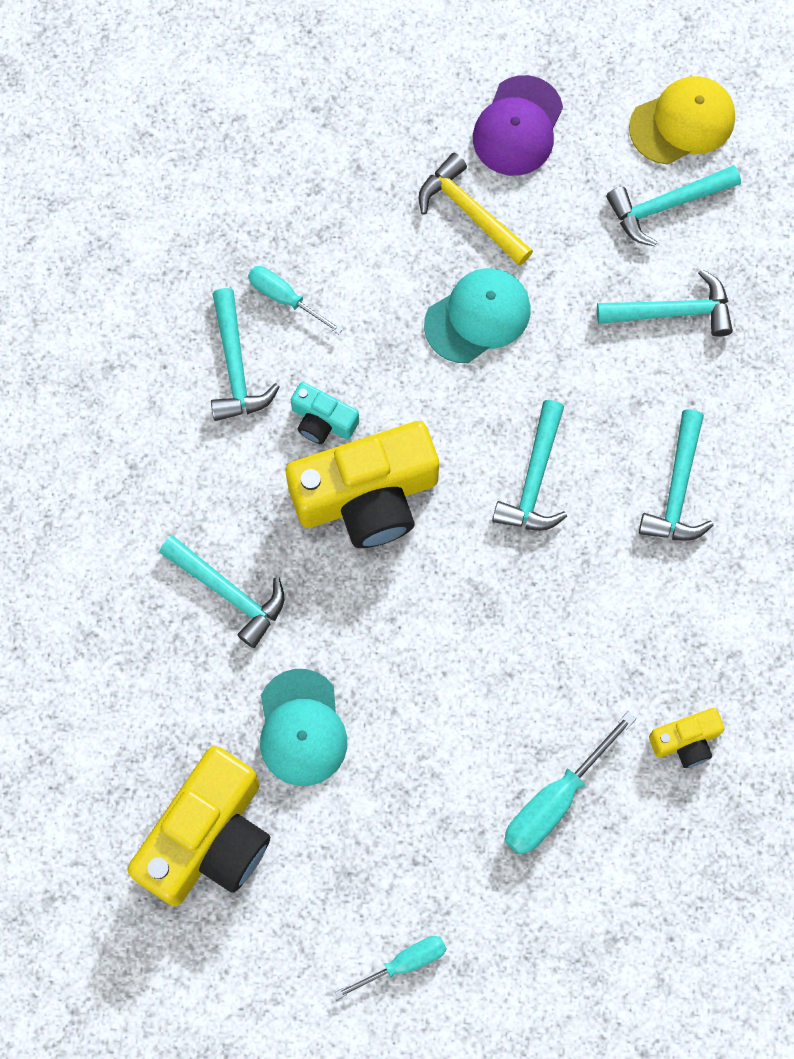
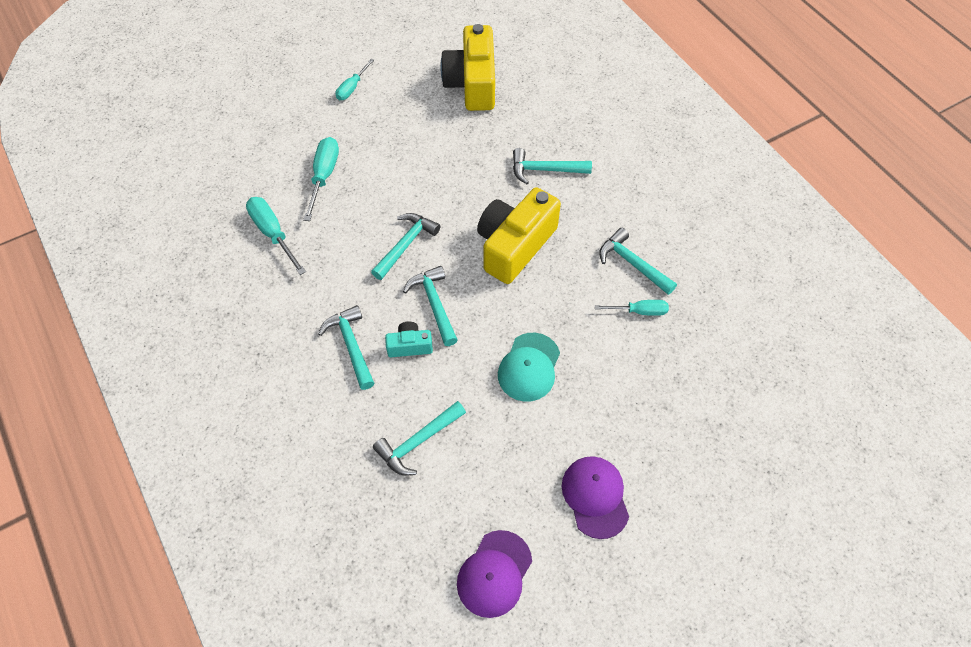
camera: 145 degrees right, 15 degrees down
(302, 728) = (465, 140): turquoise cap -> none
(322, 420) = (566, 266): turquoise camera -> turquoise camera (409, 346)
(470, 212) = (580, 423): yellow hammer -> none
(666, 205) = (466, 507): turquoise hammer -> turquoise hammer (405, 245)
(682, 122) = (494, 573): yellow cap -> purple cap
(686, 741) = (273, 233): yellow camera -> turquoise screwdriver

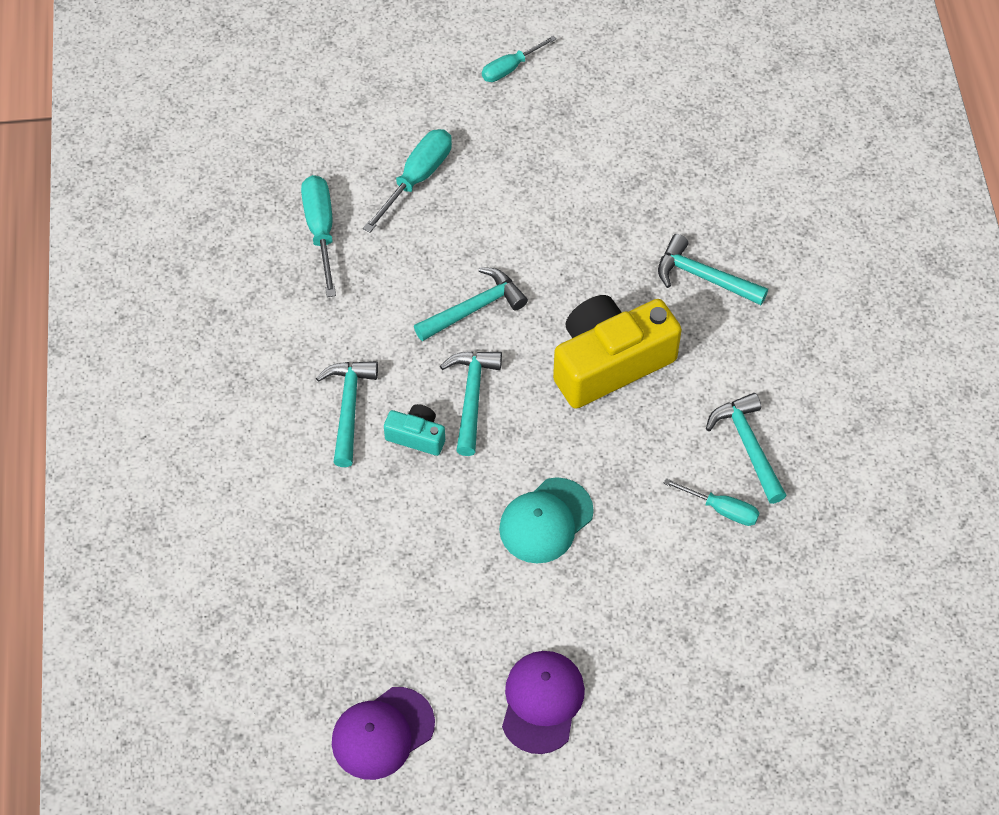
camera: 25 degrees right, 0 degrees up
(418, 442) = (371, 553): turquoise hammer -> none
(472, 83) = (672, 119): yellow camera -> none

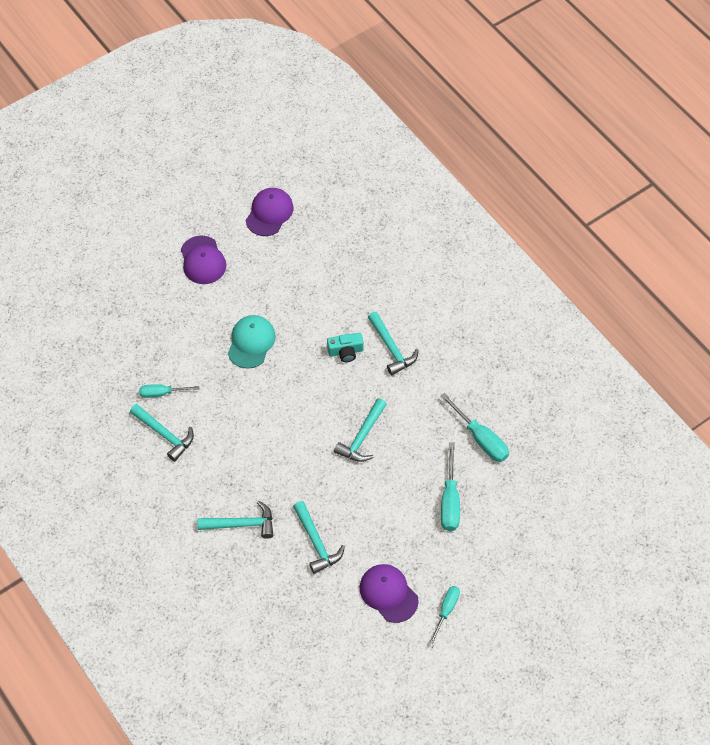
camera: 150 degrees right, 0 degrees up
(471, 397) = (330, 386): turquoise hammer -> turquoise hammer (316, 542)
(567, 115) = (388, 593): none -> purple cap
(609, 362) = (267, 444): yellow camera -> none

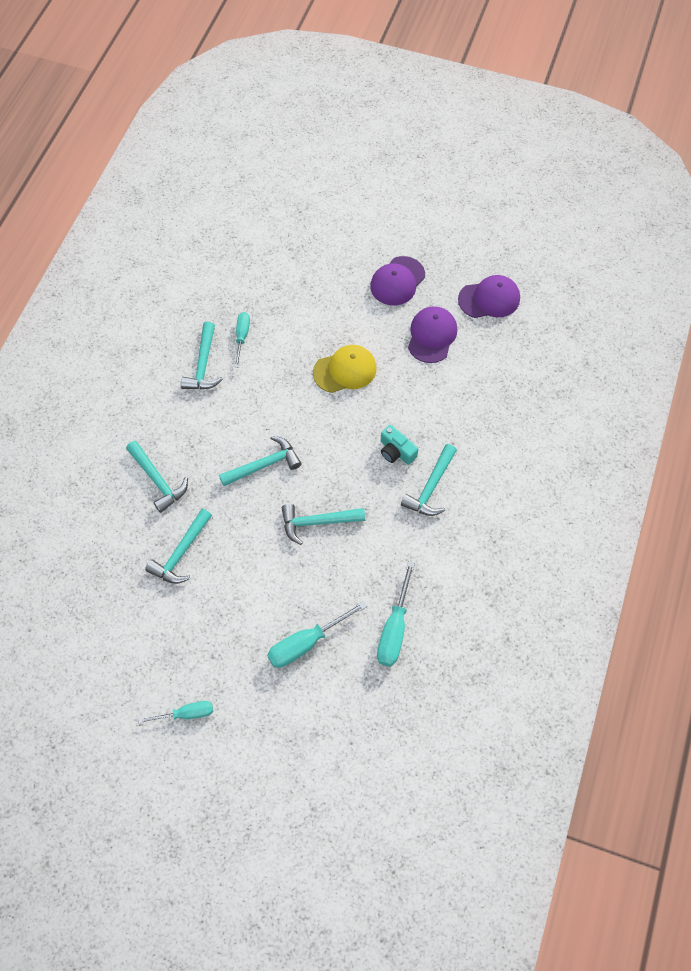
camera: 55 degrees right, 5 degrees up
(162, 393) = (242, 337): turquoise screwdriver -> turquoise screwdriver turned 45 degrees clockwise
(251, 342) = (345, 370): turquoise cap -> yellow cap
(287, 444) = (264, 465): none -> turquoise hammer
(388, 593) = (170, 649): purple cap -> purple cap (432, 336)

